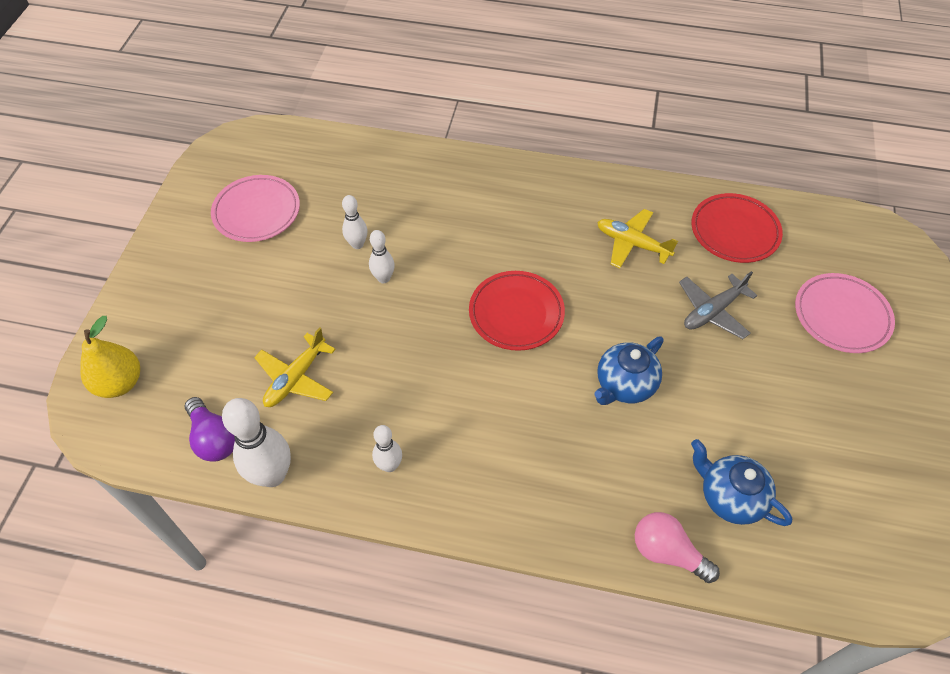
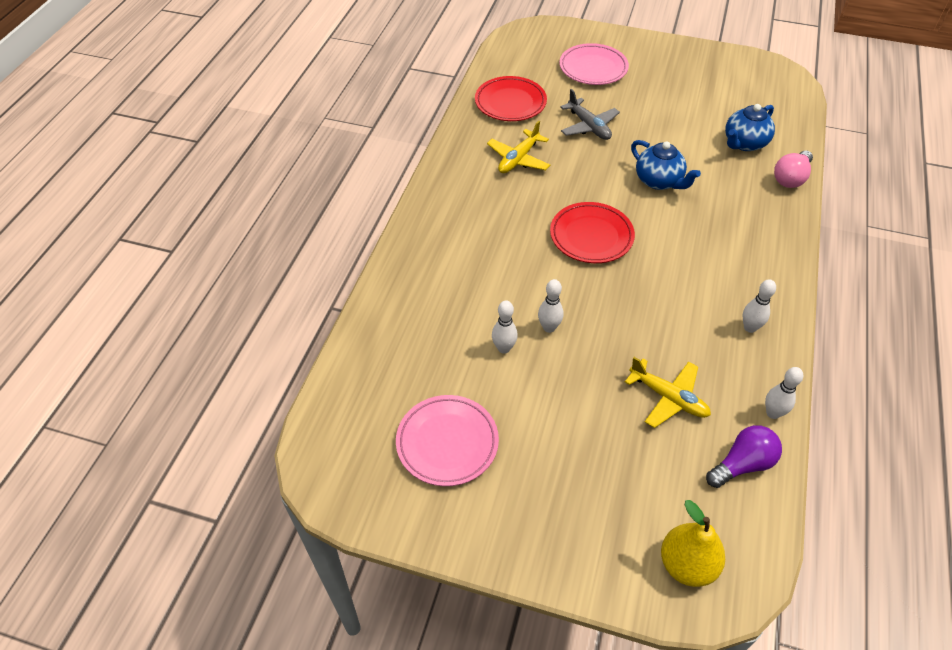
camera: 85 degrees left, 5 degrees down
(272, 475) = (773, 413): white bowling pin -> white bowling pin, size x0.56

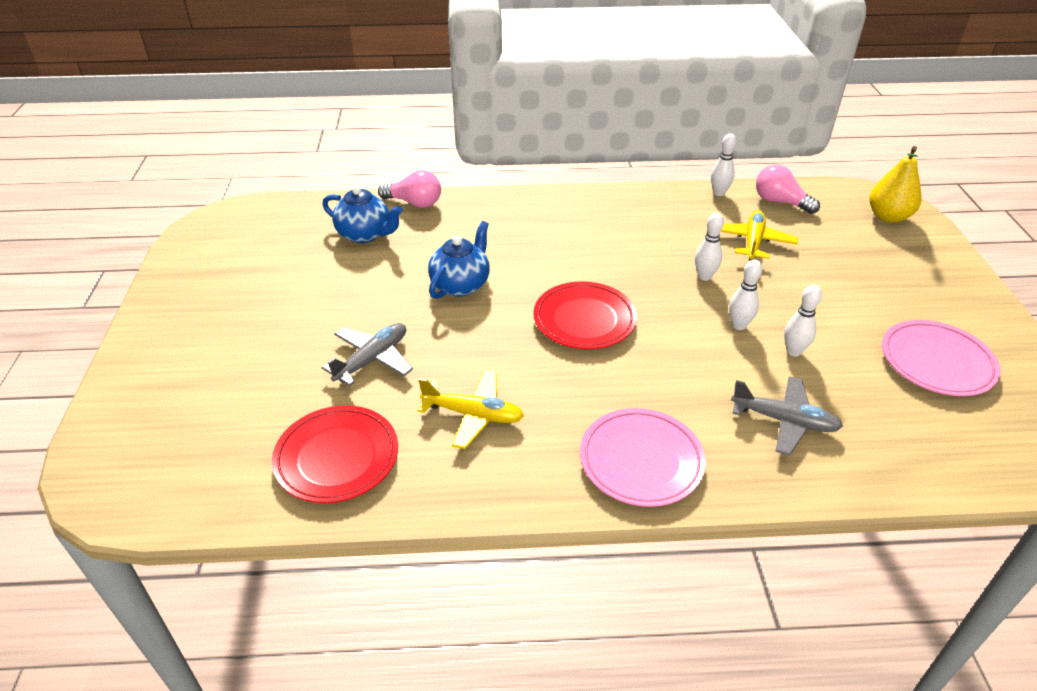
camera: 110 degrees left, 10 degrees down
(438, 305) = (784, 421): none -> grey plane
(593, 68) = (222, 381): pink plate -> pink plate (641, 461)
(742, 464) = (780, 202): purple light bulb -> pink light bulb
(750, 327) = (637, 210): white bowling pin -> white bowling pin (704, 276)

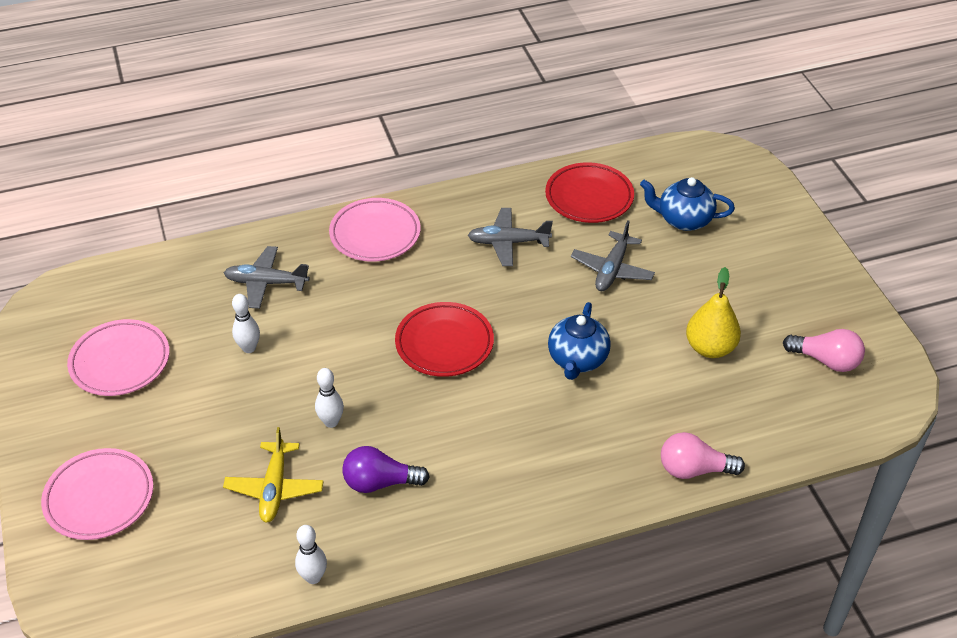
camera: 165 degrees right, 5 degrees up
(365, 234) = (716, 406): blue teapot -> blue teapot (683, 220)
(473, 415) = (508, 242): yellow plane -> grey plane
(664, 232) = (380, 482): none -> purple light bulb
(739, 325) = (297, 367): white bowling pin -> none
(780, 202) = (232, 575): pink light bulb -> pink light bulb (826, 360)
(888, 217) = (93, 575): yellow pear -> yellow pear (710, 348)
(905, 258) = (99, 498): none -> pink plate

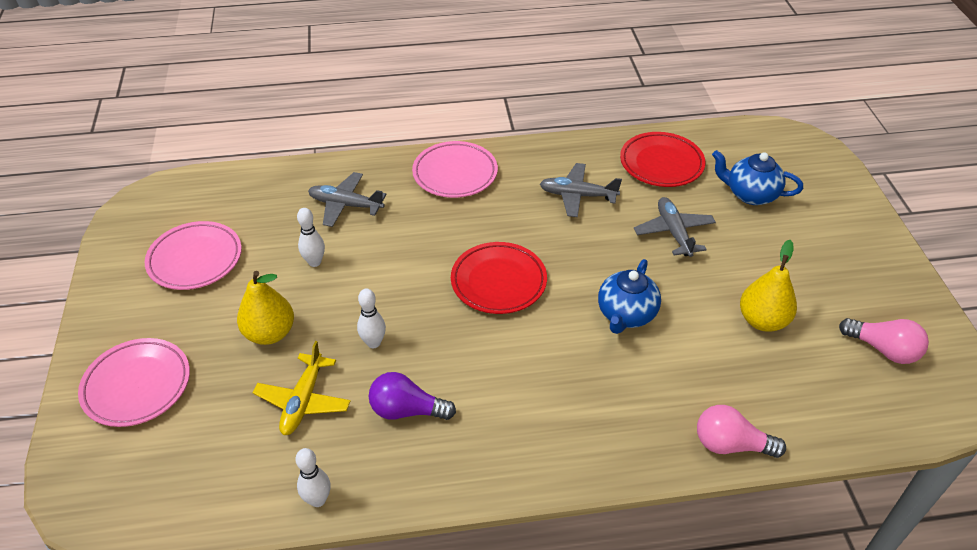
camera: 10 degrees right, 0 degrees up
(222, 427) = (270, 333): none -> yellow pear
(612, 269) = (673, 232): grey plane -> grey plane turned 135 degrees clockwise

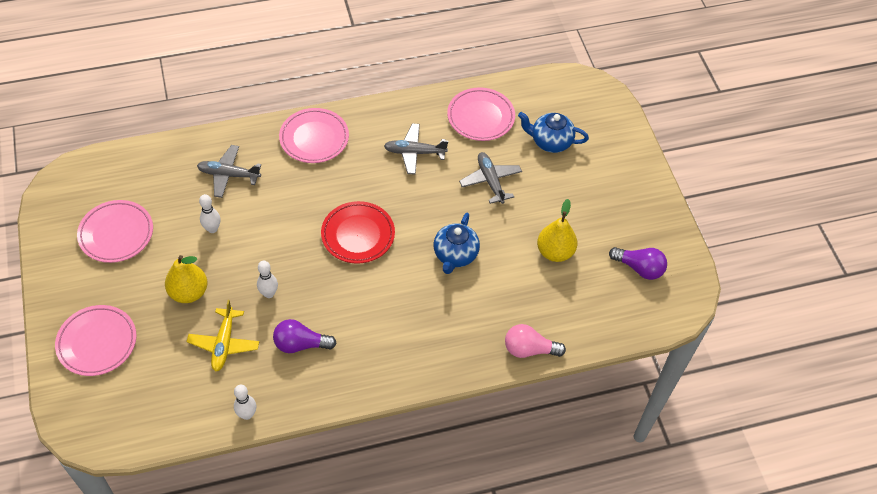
camera: 10 degrees left, 10 degrees up
(661, 163) = (480, 117): red plate -> pink plate
(883, 349) = (639, 268): pink light bulb -> purple light bulb

